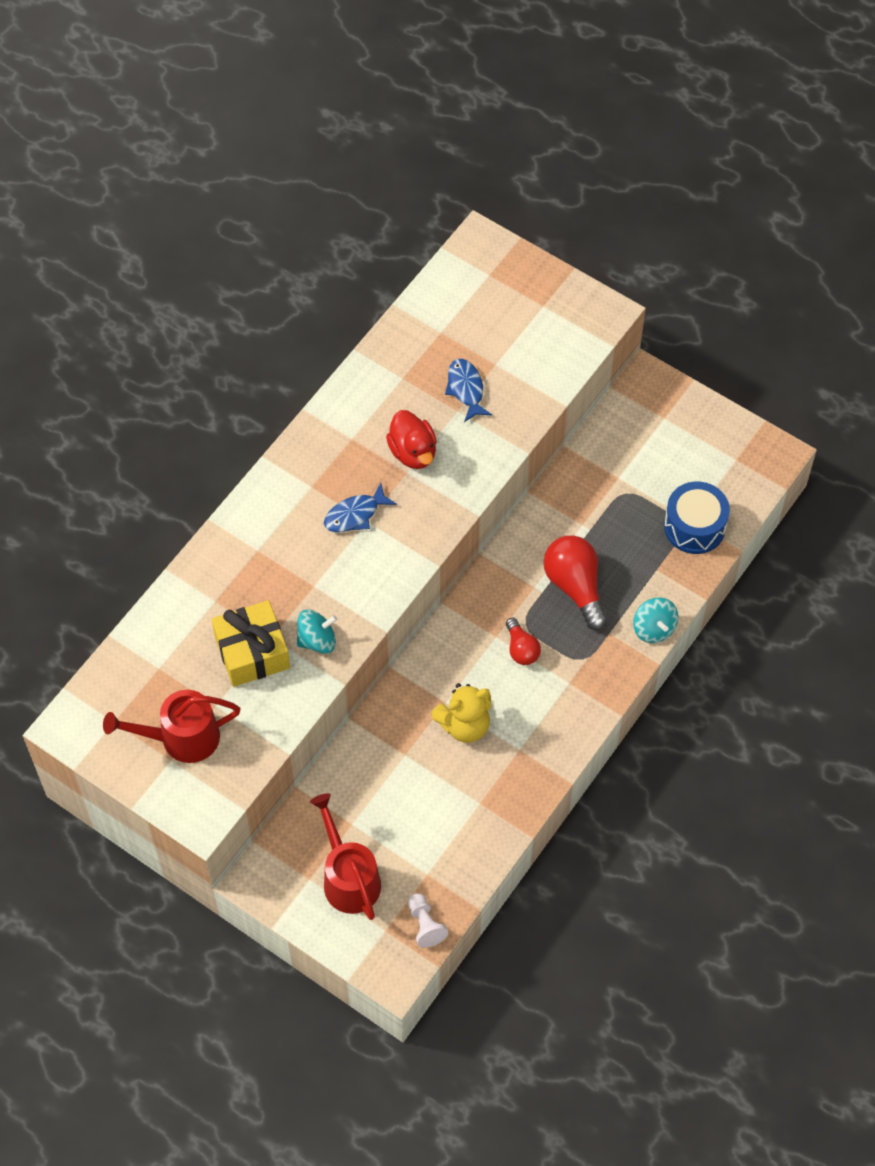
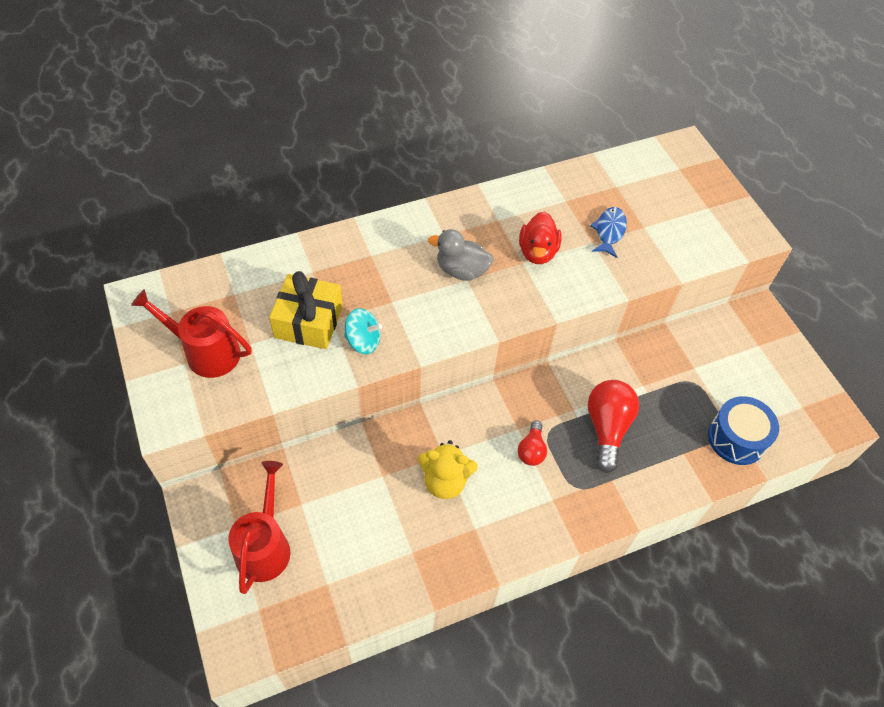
camera: 30 degrees right, 5 degrees down
(355, 515) = (461, 270): blue fish -> grey duck
(425, 924) = (293, 627): white pawn -> none
(654, 628) = (652, 498): turquoise spinning top -> none

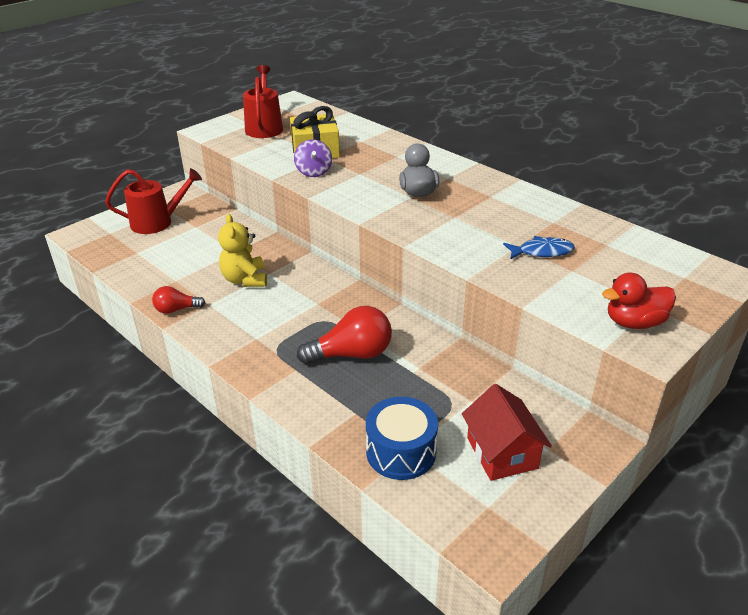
camera: 70 degrees right, 20 degrees down
(363, 341) = (313, 172): turquoise spinning top -> purple spinning top
(531, 450) = (300, 315): red light bulb -> red light bulb (176, 309)
(537, 252) = (474, 221): red duck -> red duck (634, 322)
(755, 374) = (502, 453): none -> red house

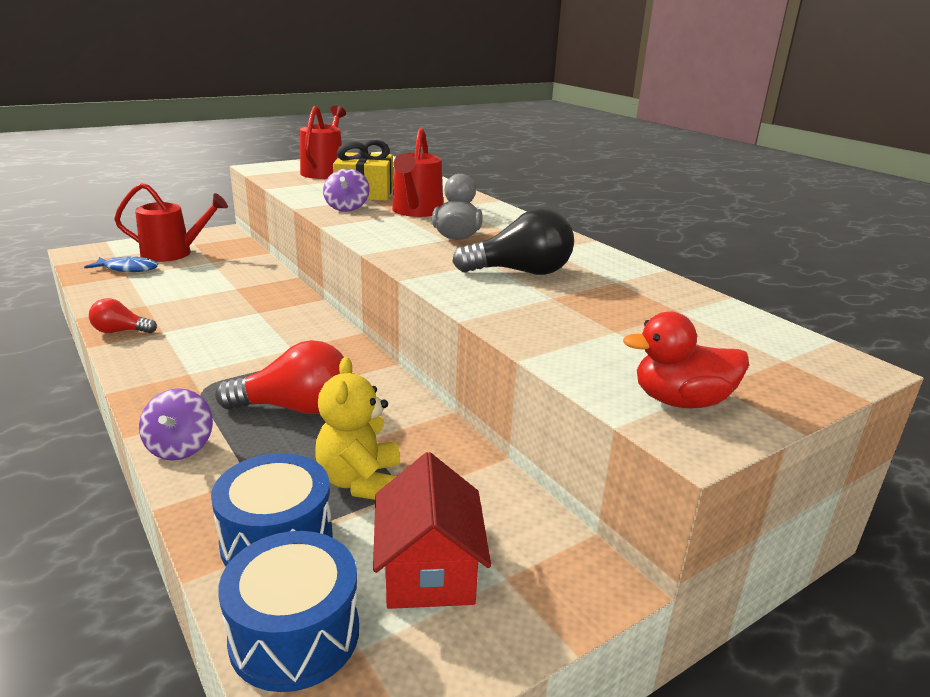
camera: 10 degrees right, 10 degrees down
(245, 280) = (225, 314): yellow teddy bear -> yellow teddy bear (360, 481)
(294, 399) = (180, 447): none -> purple spinning top
(370, 167) = (416, 211): none -> red watering can
(447, 506) = (294, 634): none -> blue drum
(483, 224) = (520, 272): none -> black light bulb
(542, 252) = (583, 307): blue fish -> blue fish (128, 269)

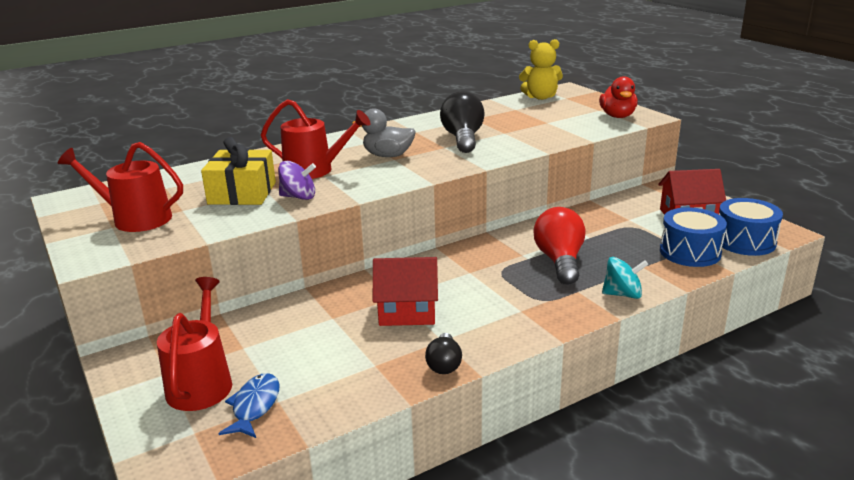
camera: 85 degrees left, 0 degrees up
(121, 331) = (444, 364): red light bulb -> black light bulb
(180, 447) = (622, 294): purple spinning top -> turquoise spinning top
(225, 317) = (407, 312): none -> red house
(360, 481) = (630, 235): yellow teddy bear -> yellow teddy bear (540, 97)

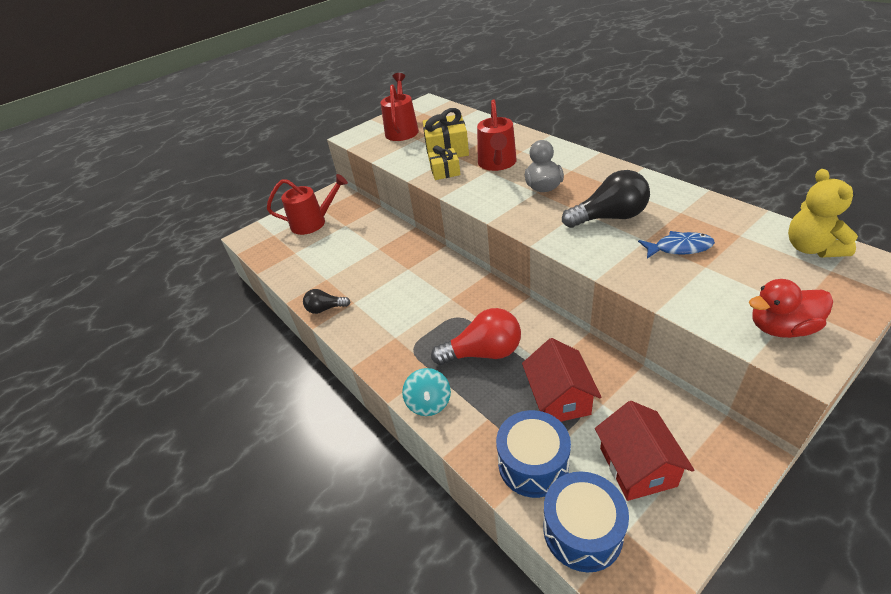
camera: 85 degrees right, 15 degrees up
(254, 406) = (291, 246): blue fish -> blue fish (679, 248)
(298, 197) = (445, 171): purple spinning top -> yellow gift
(407, 312) = (388, 278): red house -> red house (559, 398)

